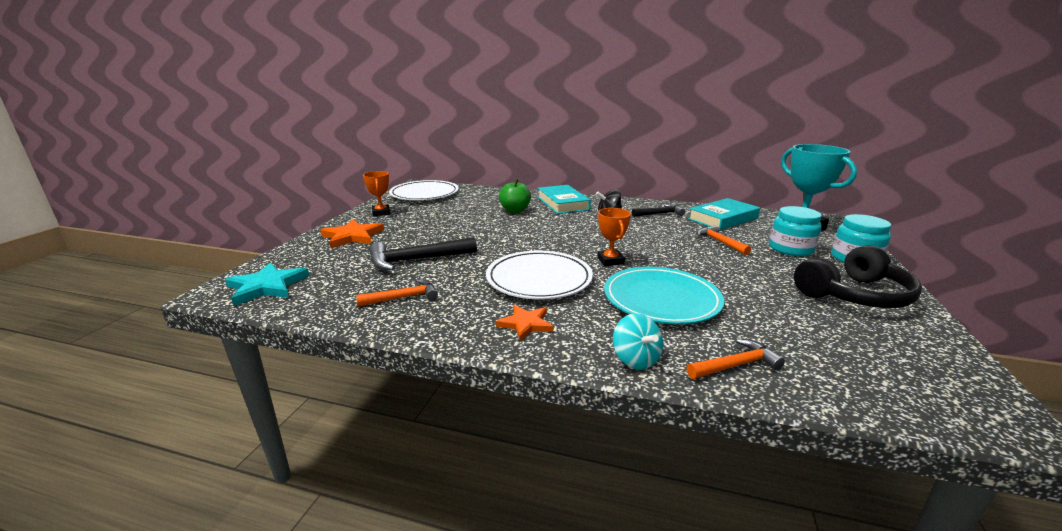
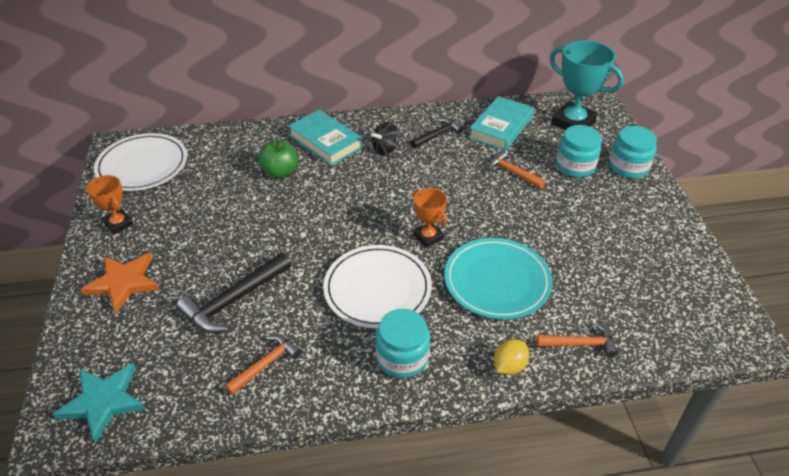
camera: 25 degrees left, 20 degrees up
(525, 324) = (402, 357): orange star -> turquoise jar
(635, 359) = (509, 366): turquoise spinning top -> yellow lemon
(736, 365) = (580, 344): orange hammer -> orange hammer turned 45 degrees clockwise
(854, 295) = (638, 222): black headphones -> none

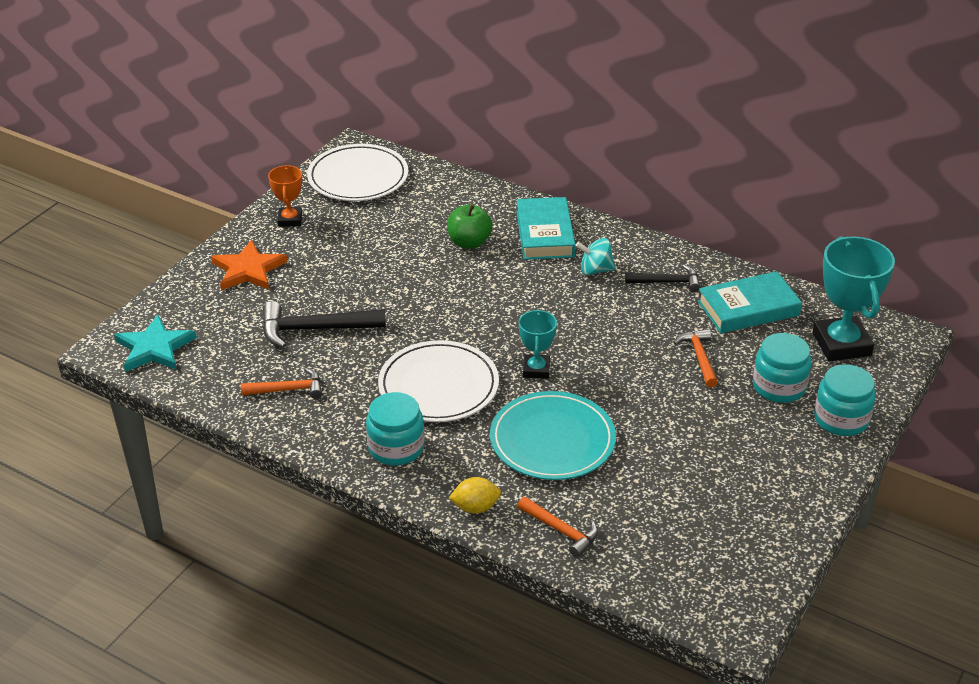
camera: 40 degrees right, 5 degrees down
(385, 149) = (595, 270): black spinning top -> turquoise spinning top
(428, 237) = (536, 369): orange trophy -> turquoise trophy

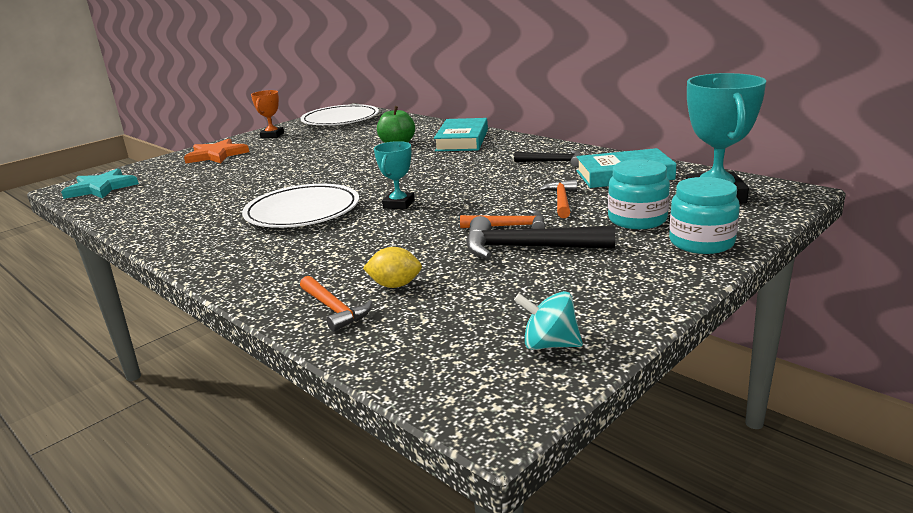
camera: 15 degrees right, 15 degrees down
(288, 389) = (174, 210): orange hammer -> orange hammer (509, 226)
(314, 329) = (232, 181): black hammer -> black hammer (527, 248)
(396, 448) = (227, 245): turquoise jar -> none
(475, 507) = (261, 287): yellow lemon -> yellow lemon (395, 285)
(552, 440) = (378, 245): turquoise plate -> none
(595, 270) = (492, 156): turquoise spinning top -> turquoise spinning top (549, 345)

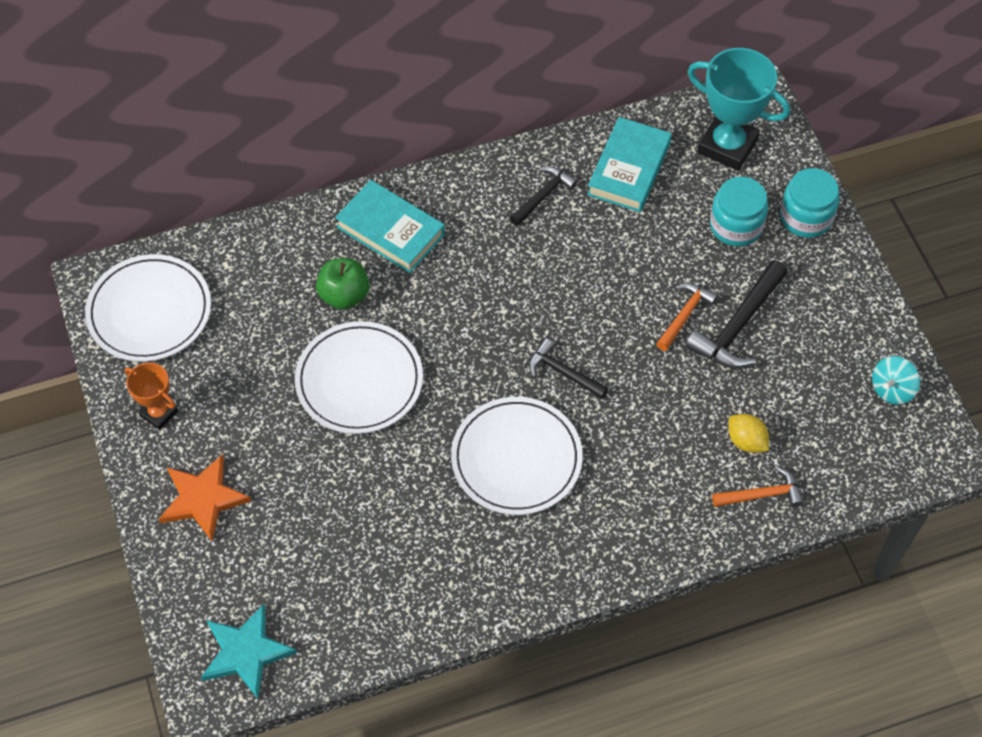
camera: 65 degrees left, 35 degrees up
(334, 161) = (359, 380): none -> white plate
(395, 285) = (746, 441): yellow lemon -> yellow lemon turned 75 degrees counterclockwise
(398, 204) = (563, 372): turquoise trophy -> black hammer
(561, 201) = (655, 249): orange hammer -> none

